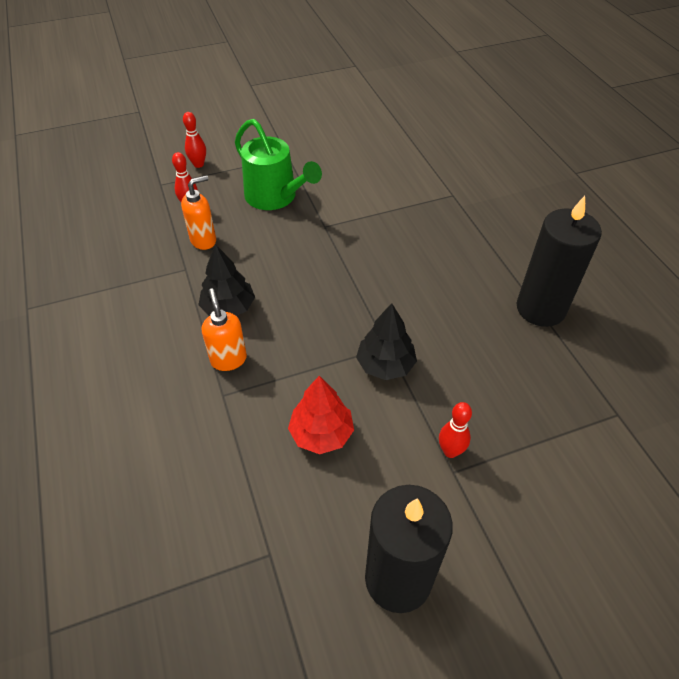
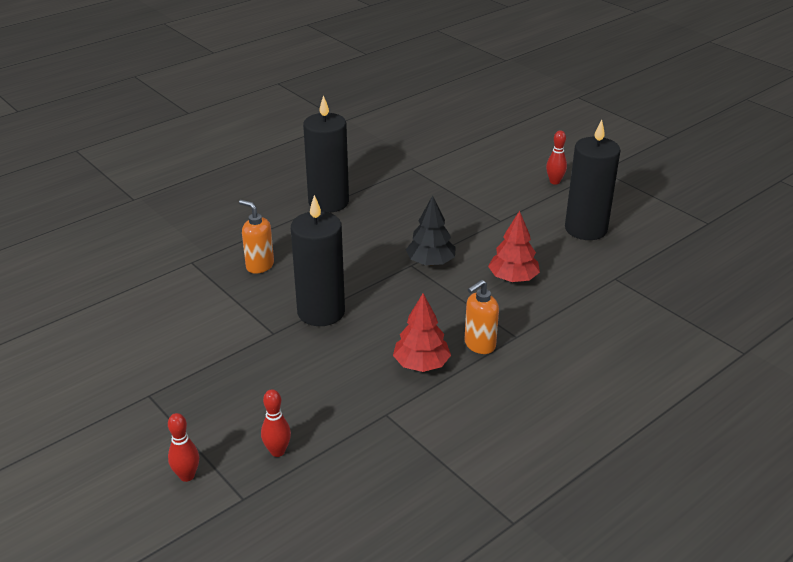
camera: 110 degrees left, 15 degrees down
(203, 240) = (334, 416): orange soap dispenser -> orange soap dispenser (259, 266)
(229, 308) = (421, 364): black tree -> red tree
(275, 197) = (235, 383): green watering can -> none
(339, 260) = (321, 312): none -> black candle
(450, 451) = (485, 223): red bowling pin -> red bowling pin (554, 182)

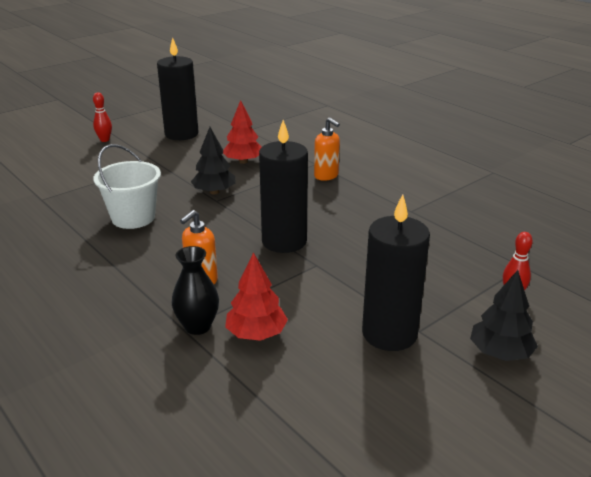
camera: 90 degrees left, 5 degrees down
(98, 447) = (500, 353): none -> black tree
(192, 268) = (197, 326): none -> black vase
(277, 451) = (467, 254): red bowling pin -> none
(328, 202) = (87, 243): black candle -> black candle (389, 334)
(374, 219) = (133, 218): none -> white bucket
(421, 364) = (351, 197): red tree -> red tree (256, 334)

